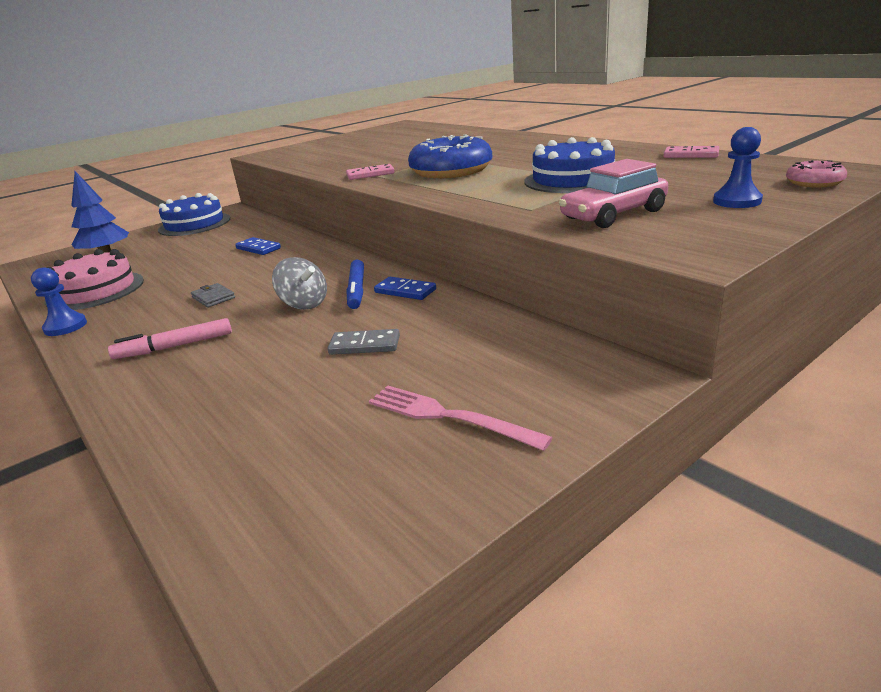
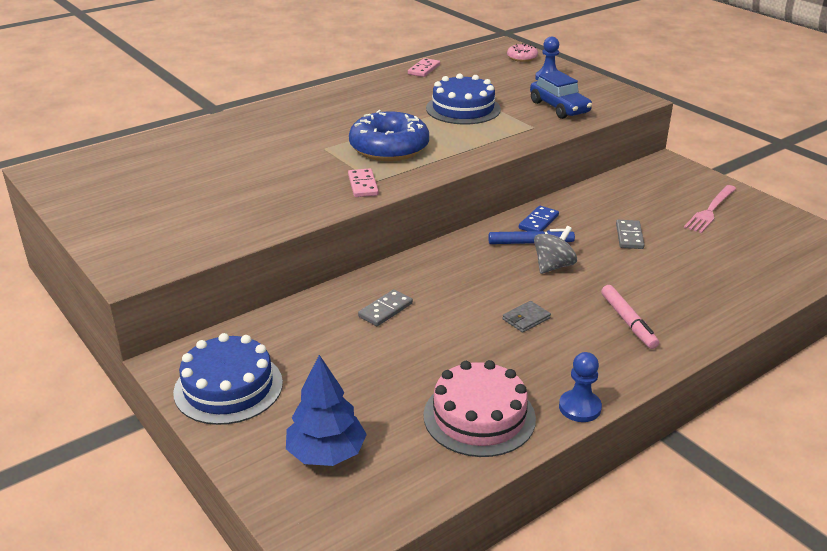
camera: 90 degrees left, 5 degrees up
(258, 248) = (385, 310): blue domino -> grey domino
(613, 215) = (559, 108): pink car -> blue car

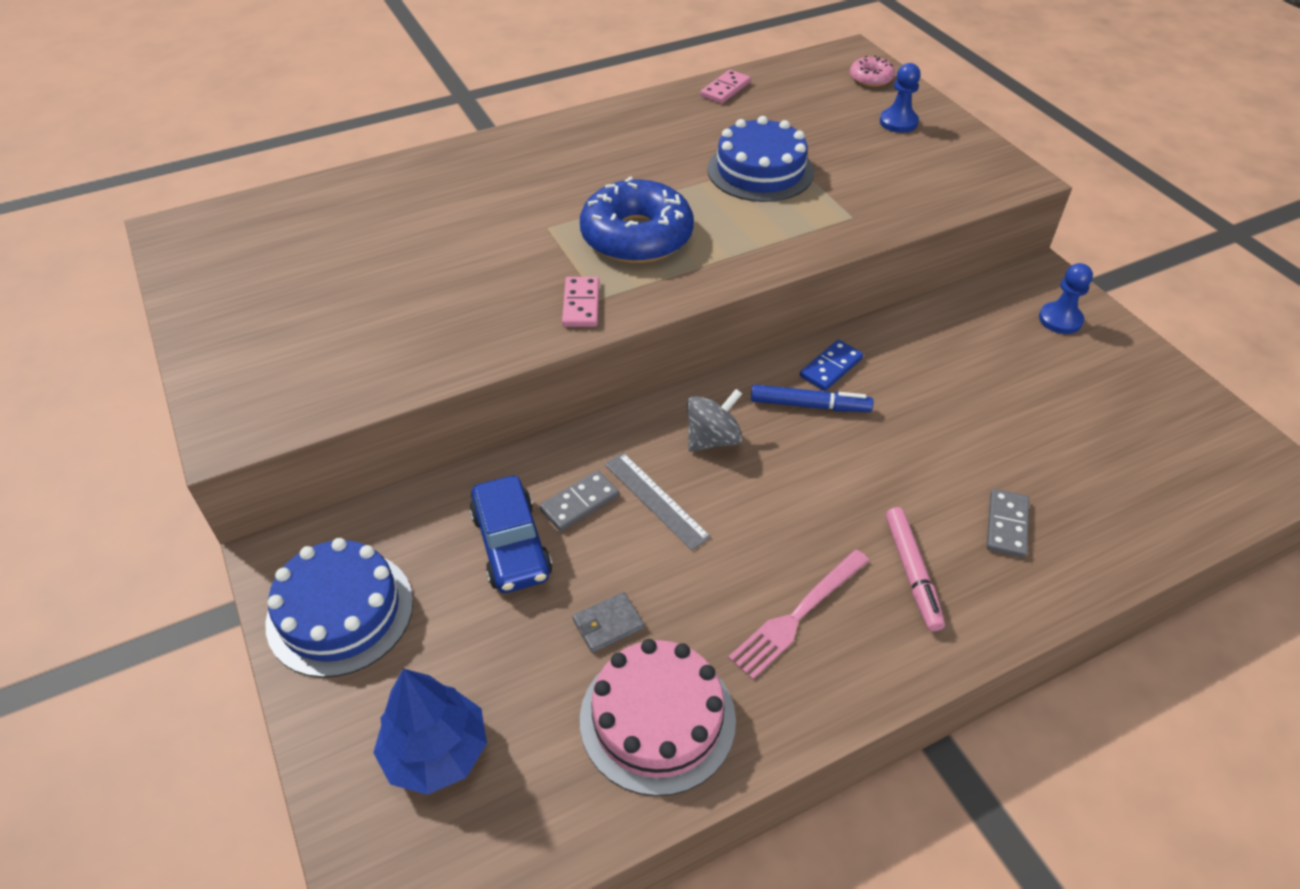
camera: 10 degrees right, 15 degrees up
(439, 303) = (656, 500): none -> grey ruler
(526, 319) = (768, 546): grey wallet -> grey wallet (608, 624)
(553, 266) = (831, 453): grey spinning top -> grey spinning top (712, 439)
(559, 108) = (899, 182): blue car -> blue car (511, 545)
(579, 407) = (802, 725): blue pawn -> blue pawn (1060, 320)
(629, 236) = (954, 410): grey domino -> grey domino (1007, 525)
(710, 210) = (1086, 375): pink fork -> pink fork (798, 615)

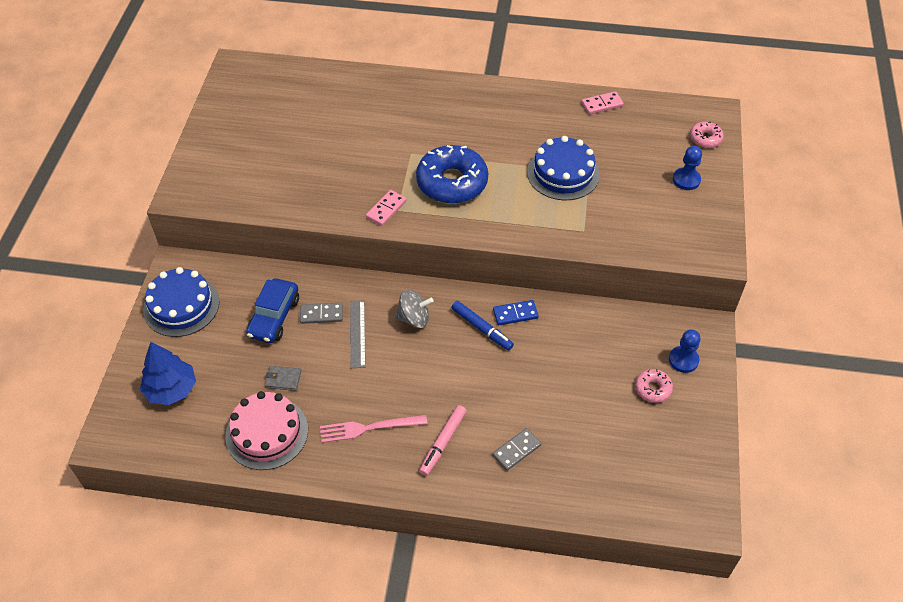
camera: 35 degrees right, 5 degrees up
(1066, 366) = (653, 389): none -> pink donut

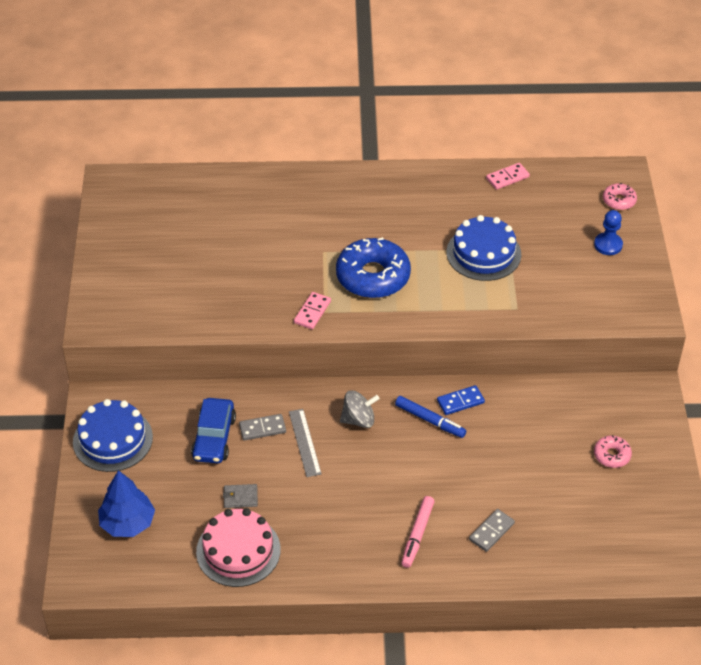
camera: 10 degrees left, 5 degrees down
(369, 428) = (340, 531): pink fork -> none
(683, 360) = (636, 424): blue pawn -> none

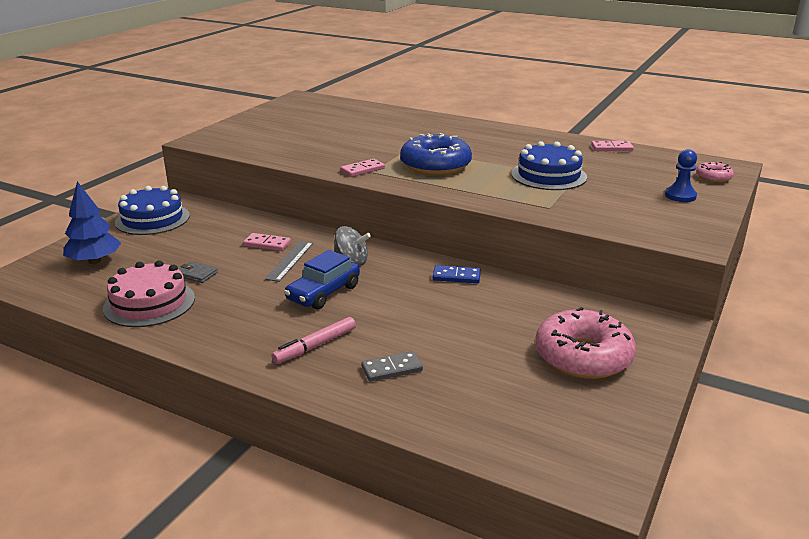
camera: 30 degrees right, 20 degrees down
(214, 438) = (224, 238): blue car -> blue car (323, 293)
(262, 428) = (267, 244): grey domino -> pink domino
(430, 420) = (415, 279): blue marker -> none
(611, 455) = (583, 356): pink donut -> pink donut, size x2.10

